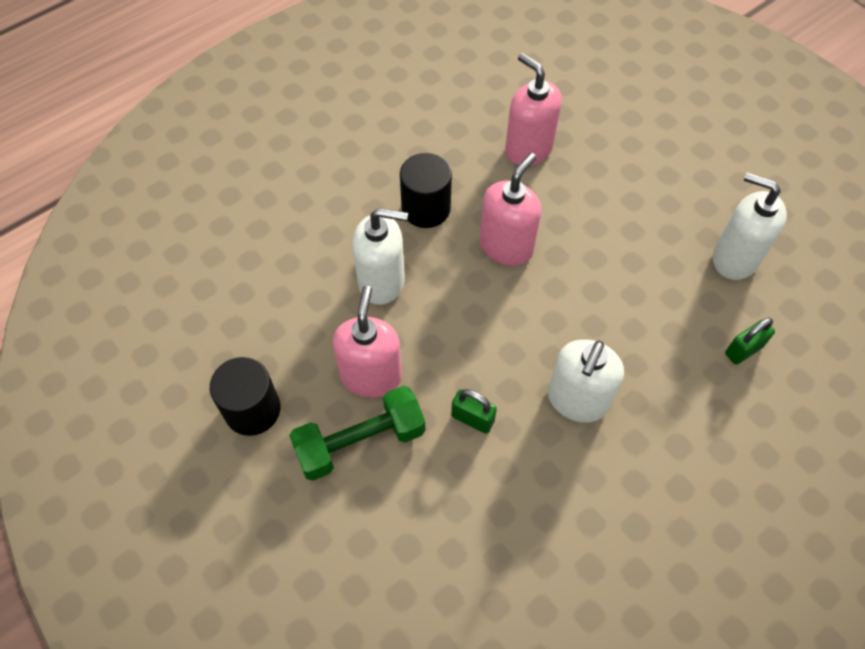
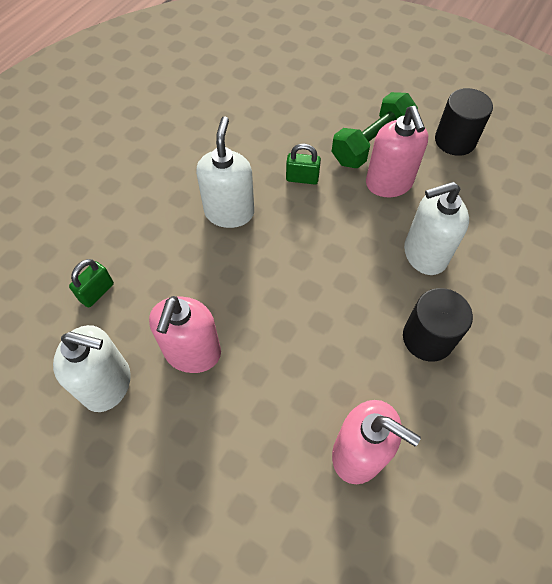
camera: 160 degrees right, 0 degrees up
(506, 246) = (334, 323): pink soap dispenser -> pink soap dispenser (192, 353)

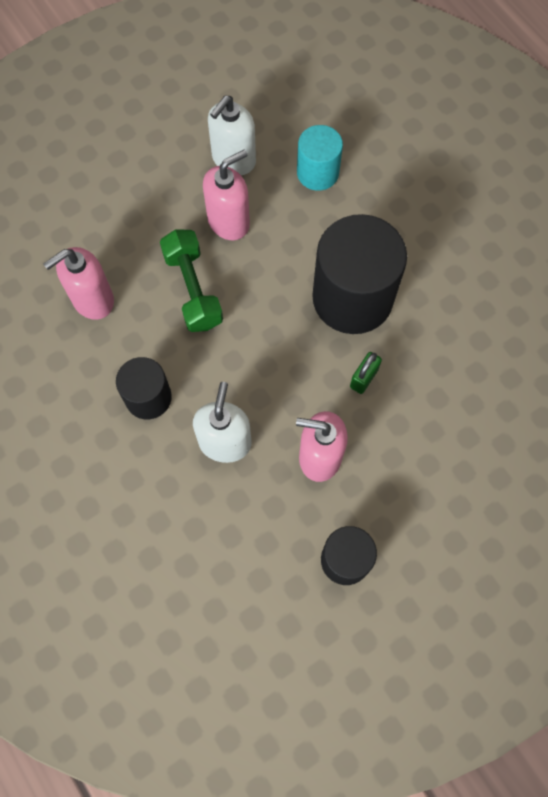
camera: 115 degrees right, 10 degrees up
(97, 292) = (317, 172): green padlock -> turquoise cylinder
(192, 353) = (229, 221): pink soap dispenser -> pink soap dispenser turned 105 degrees clockwise
(229, 212) = (352, 298): white soap dispenser -> black cylinder
(371, 143) = (379, 468): green dumbbell -> green dumbbell (193, 289)

